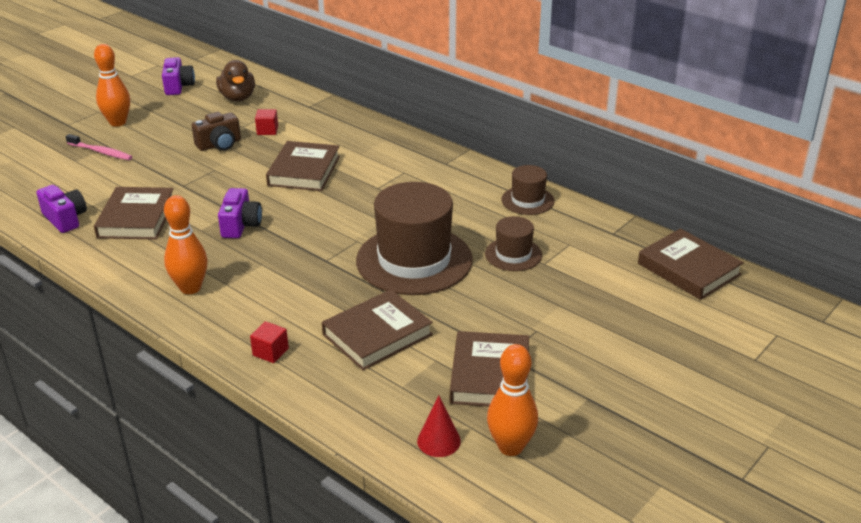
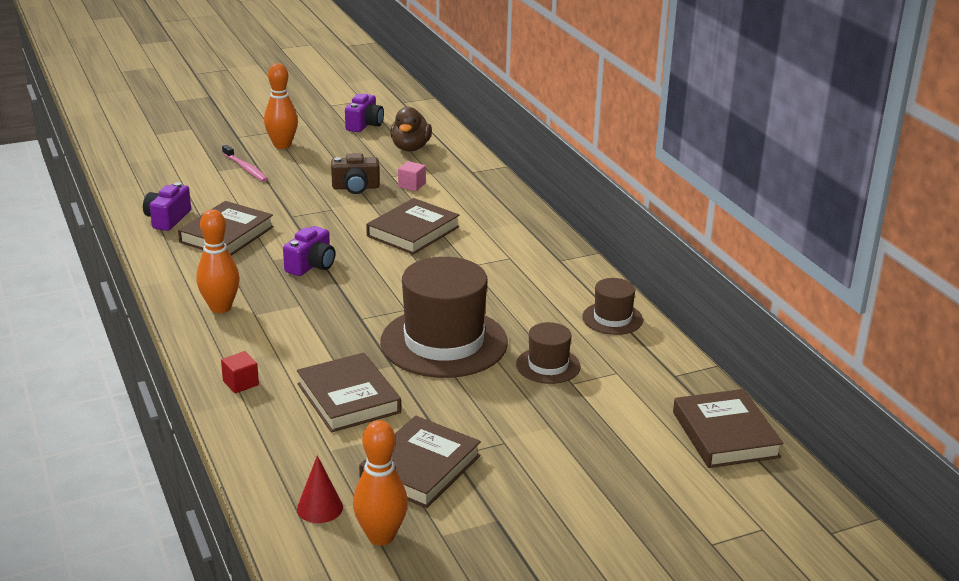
camera: 25 degrees right, 5 degrees down
(65, 219) = (167, 219): purple camera -> purple camera turned 150 degrees counterclockwise
(267, 130) = (412, 185): red cube -> pink cube
(377, 335) = (348, 398): brown book -> brown book turned 75 degrees clockwise

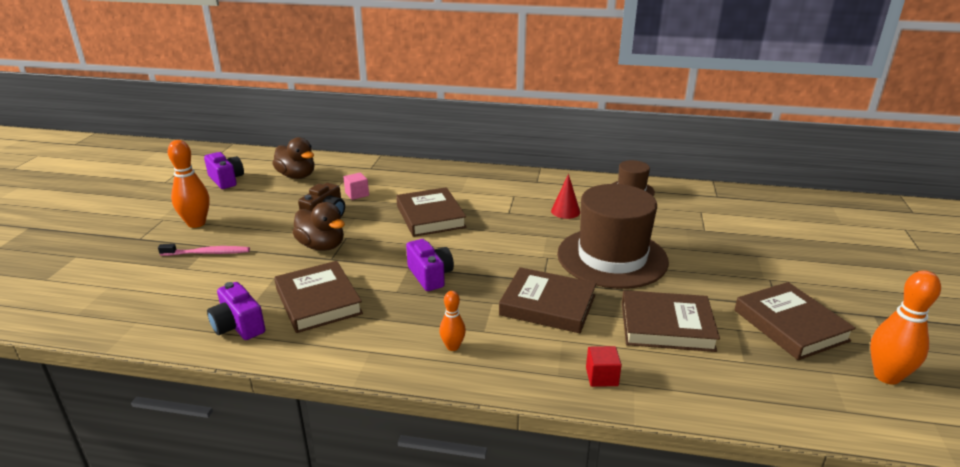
camera: 55 degrees left, 0 degrees up
(220, 308) = (452, 347): orange bowling pin -> orange bowling pin, size x0.57
(306, 205) = (321, 246): none -> brown duck
(320, 508) = (835, 395): red cone -> red cone (565, 211)
(548, 365) = (675, 230): brown hat -> none
(725, 434) = (795, 204): brown book -> brown book (548, 305)

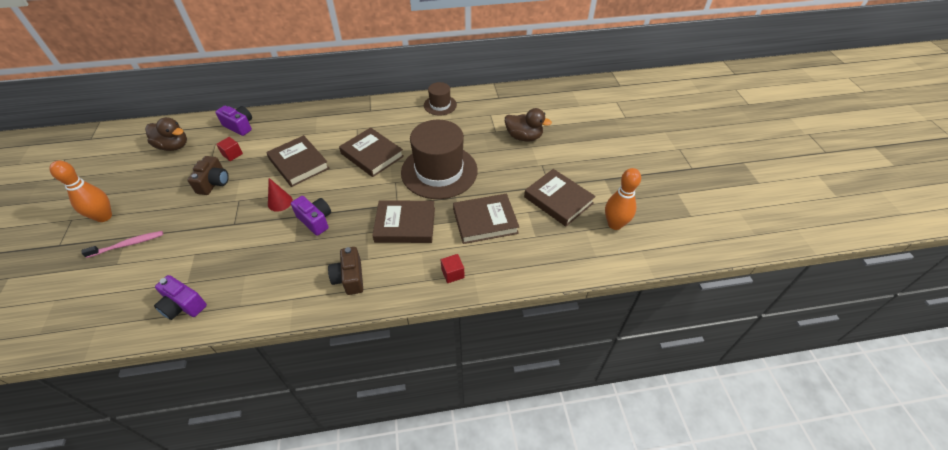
camera: 20 degrees left, 20 degrees up
(226, 180) = (111, 164): purple camera -> purple camera (239, 126)
(318, 301) = (238, 266): brown book -> brown book (372, 155)
(321, 246) = (222, 213): brown duck -> brown duck (524, 137)
(357, 194) = (232, 154): pink cube -> red cube
(452, 347) = (349, 278): orange bowling pin -> brown camera
(565, 211) = (398, 135): red cone -> red cone (280, 202)

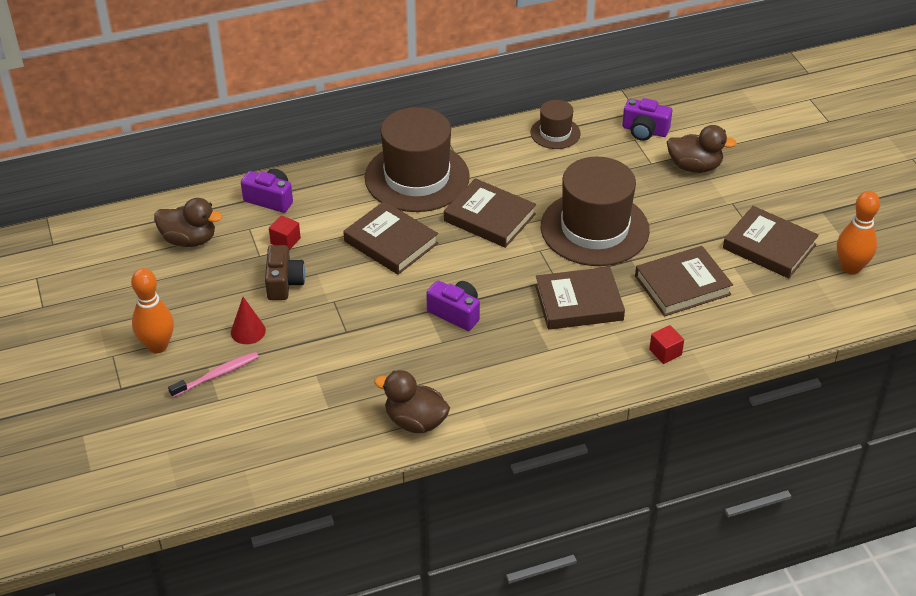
camera: 10 degrees left, 5 degrees down
(183, 305) = (341, 433): purple camera -> purple camera (644, 131)
(242, 304) = (415, 421): none -> brown duck
(280, 202) = (393, 296): red cone -> red cone (248, 331)
(338, 123) = (417, 177): none -> brown hat
(349, 278) = (537, 374): brown camera -> none

